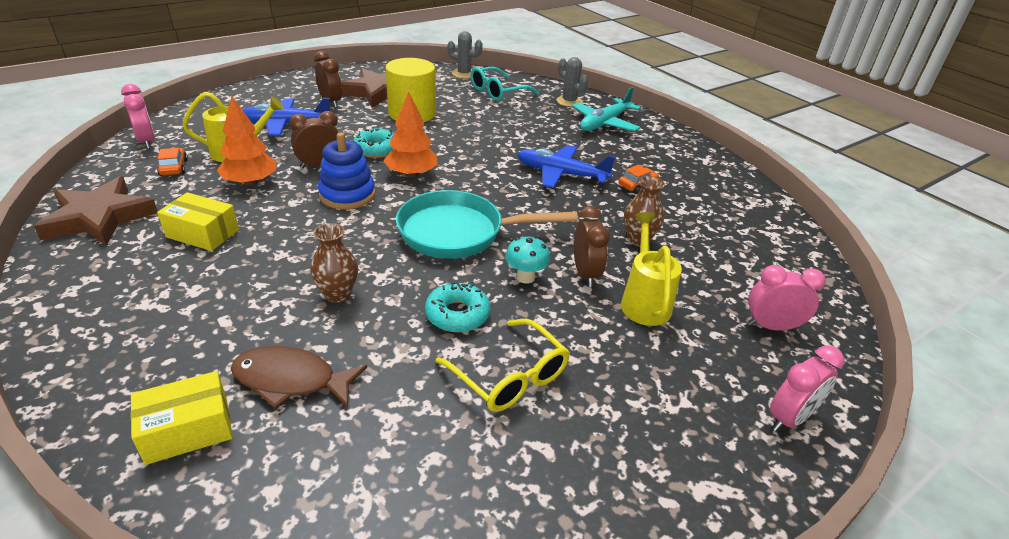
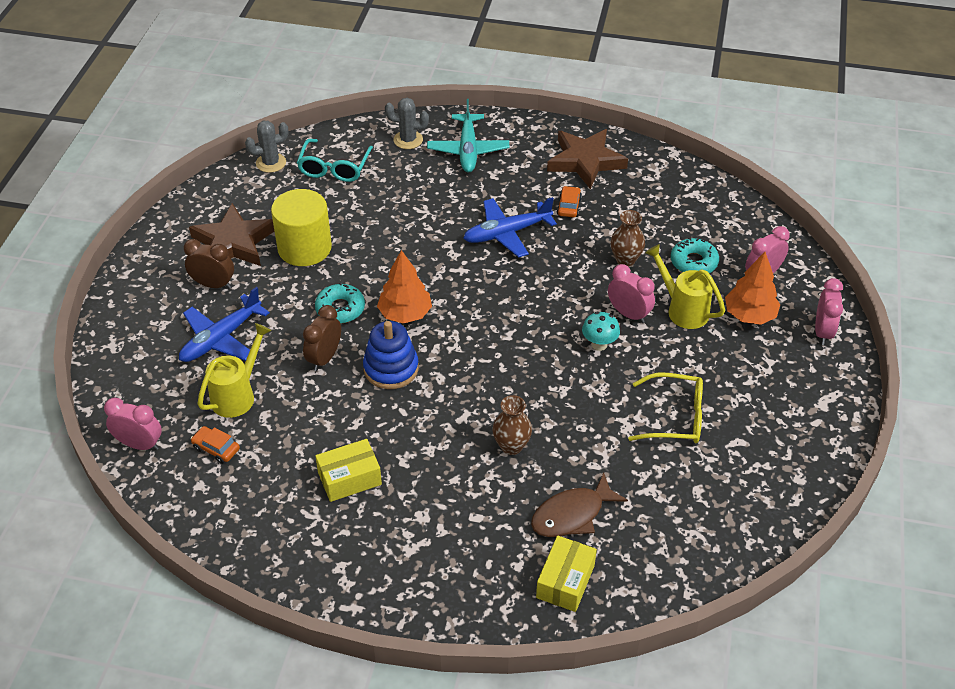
camera: 40 degrees left, 10 degrees up
(99, 217) = (251, 528): brown star -> brown star (585, 161)
(250, 182) = (302, 413): orange tree -> orange tree (749, 315)
(457, 314) = (597, 402): turquoise donut -> turquoise donut (693, 262)
(459, 233) = (513, 341): turquoise pan -> none
(585, 274) = (628, 314): brown clock -> pink clock

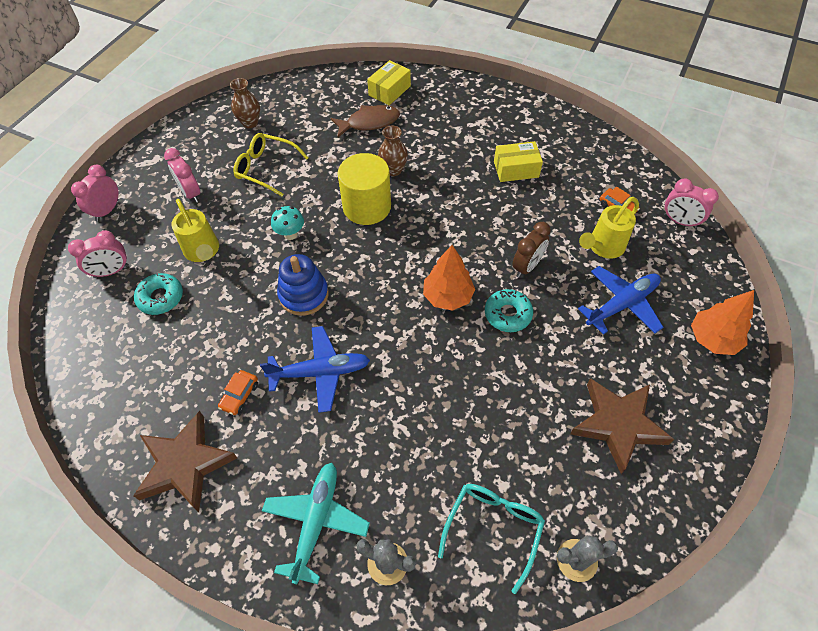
camera: 165 degrees left, 10 degrees up
(213, 284) = (635, 370): brown clock -> none
(304, 248) = (538, 399): yellow cylinder -> yellow cylinder (367, 207)
(391, 368) = (470, 246): blue stacking toy -> blue stacking toy (304, 295)
(625, 260) = (221, 314): brown vase -> brown vase (250, 123)
(628, 314) = (251, 257): pink clock -> pink clock (191, 193)
(749, 315) = (152, 236): orange tree -> orange tree (713, 339)

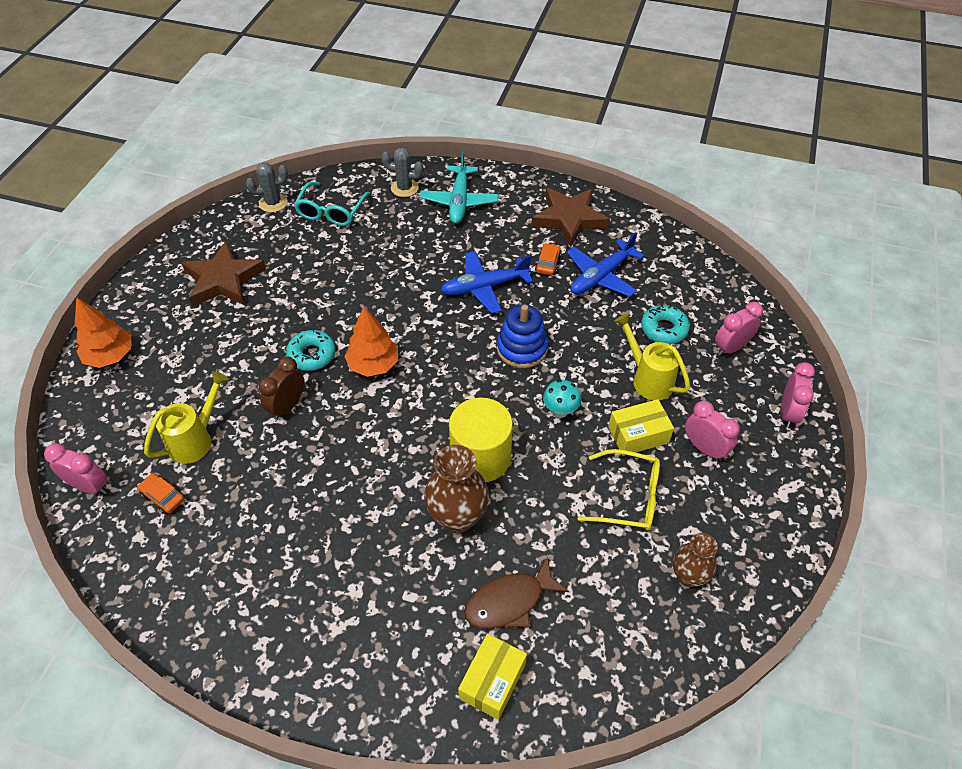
camera: 170 degrees right, 5 degrees down
(393, 170) = (457, 517): brown vase -> brown vase, size x1.56
(516, 169) = (289, 541): yellow box -> yellow box (638, 435)
(621, 304) = (192, 378): blue plane -> blue plane (601, 276)

